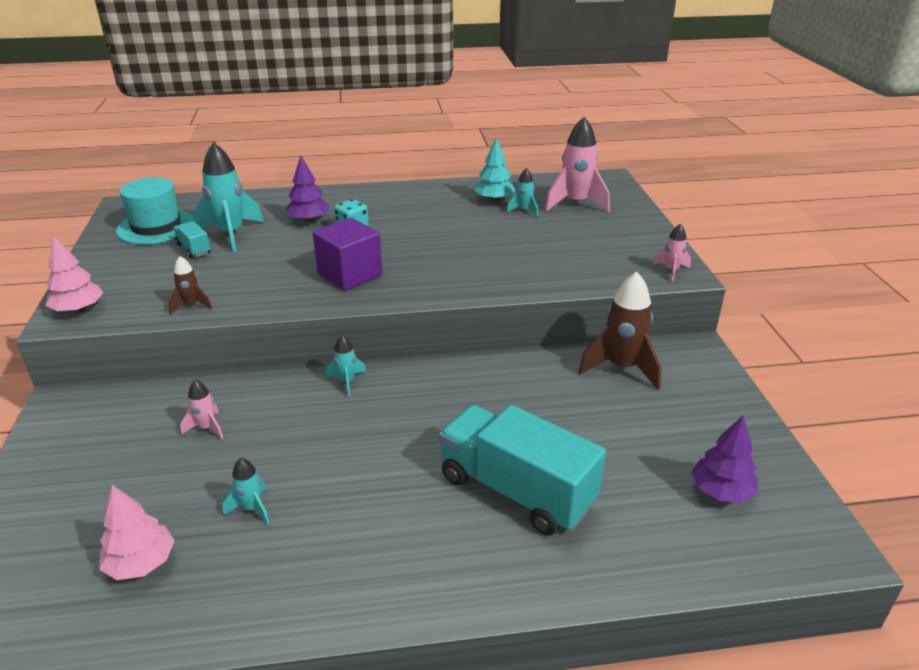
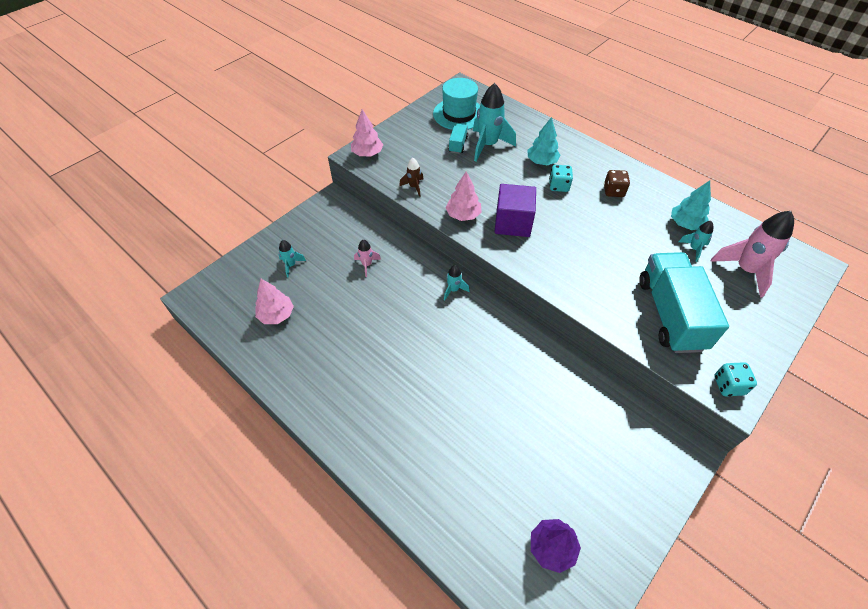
camera: 50 degrees right, 20 degrees up
(252, 508) = (337, 326): turquoise rocket -> turquoise rocket (291, 265)
(287, 296) = (463, 215): none -> pink tree
(308, 220) = (542, 162): purple tree -> turquoise tree
(406, 208) = (613, 191): none -> brown dice
(516, 490) = (449, 431): turquoise truck -> turquoise truck (670, 314)
(621, 368) = (614, 417): brown rocket -> none
(671, 270) = (728, 385): pink rocket -> turquoise dice

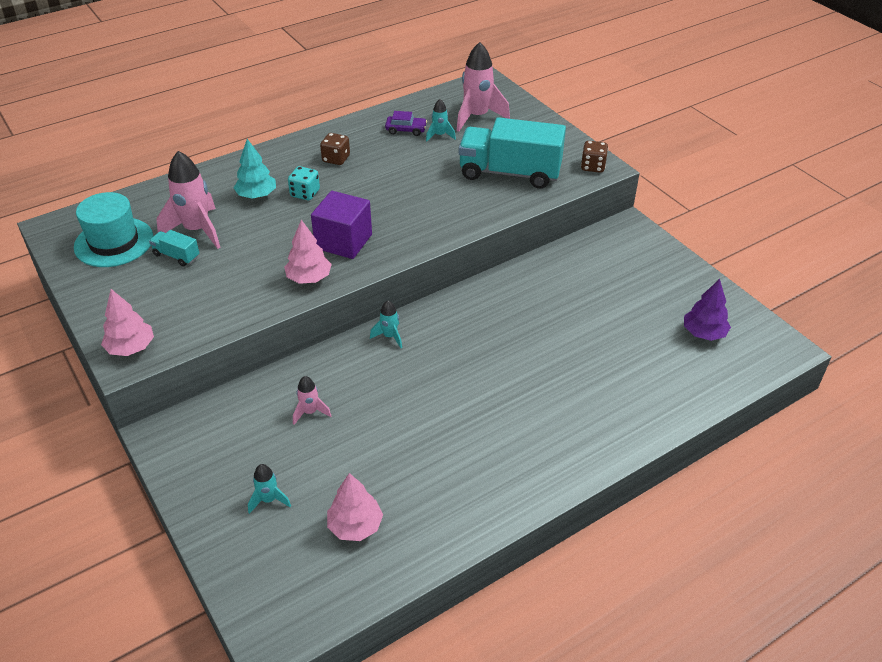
camera: 75 degrees left, 10 degrees down
(414, 187) = (232, 312): brown rocket -> none
(488, 145) = (197, 230): turquoise rocket -> pink rocket
(685, 224) = (406, 130): turquoise tree -> purple car
(728, 385) = (593, 167): turquoise dice -> brown dice

